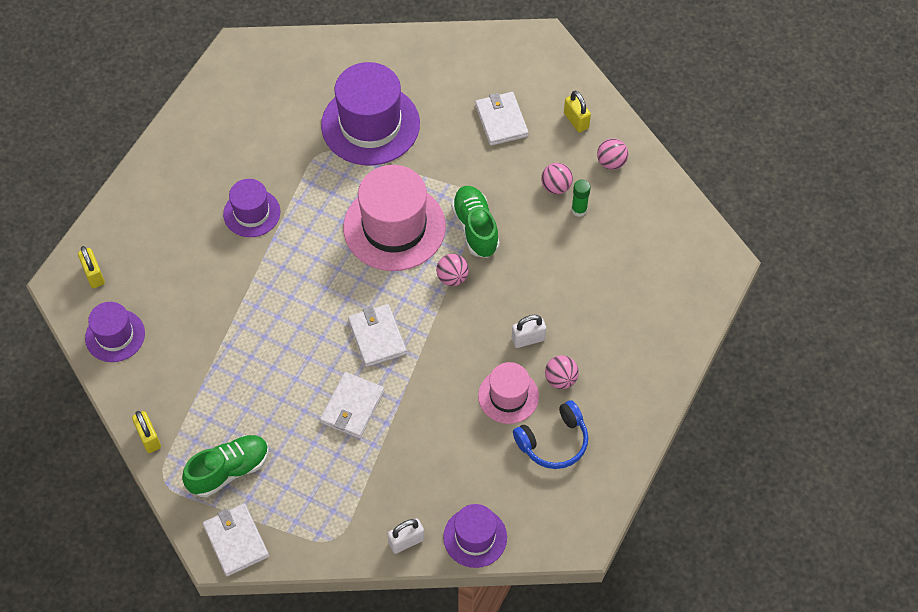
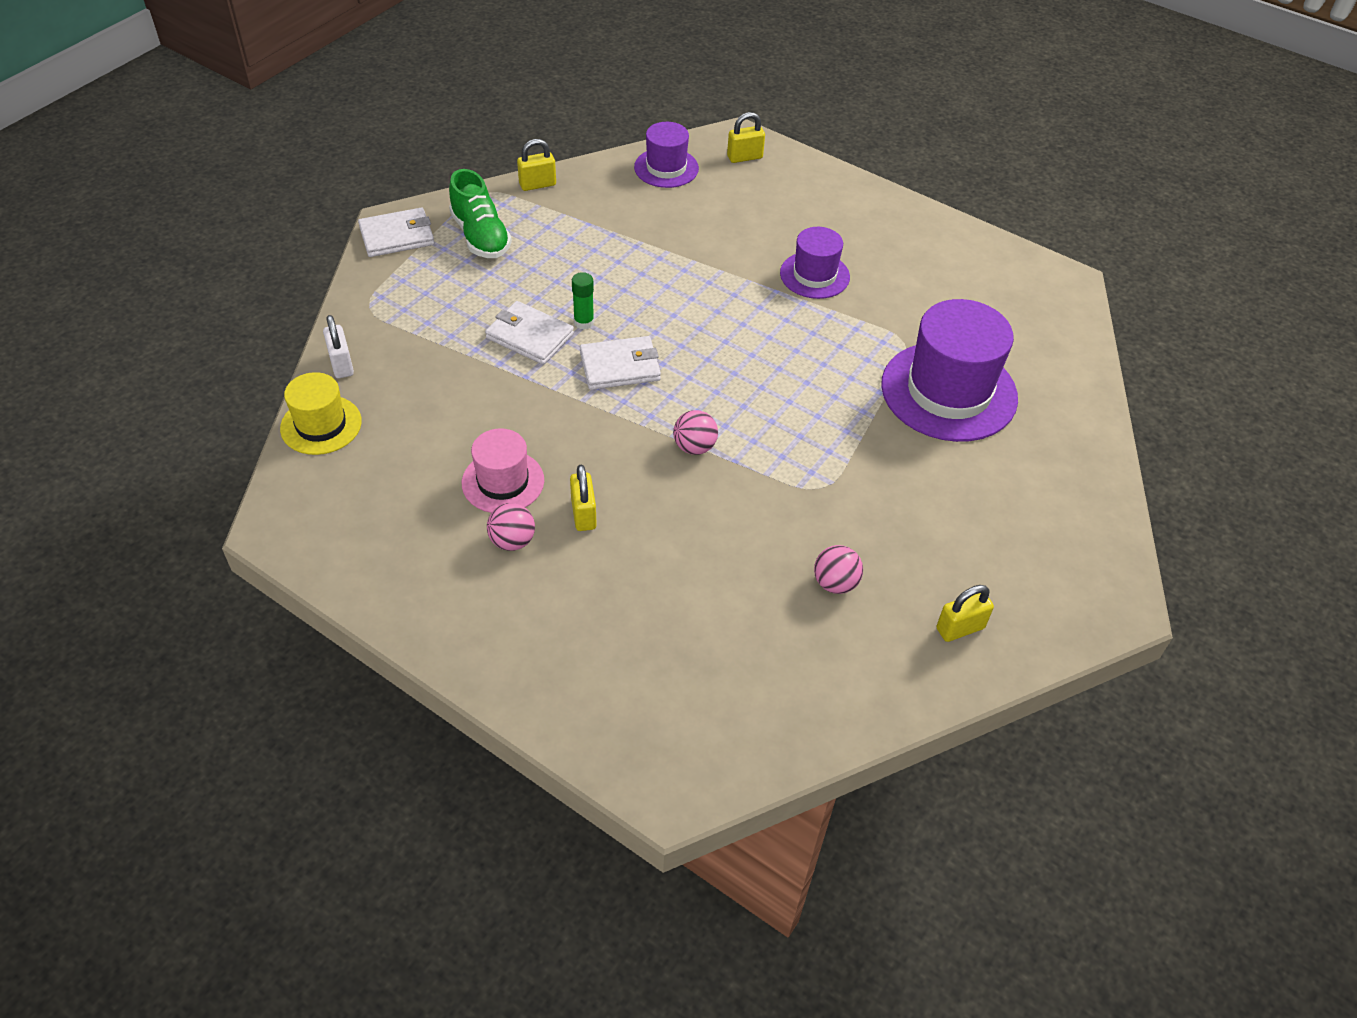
camera: 95 degrees right, 10 degrees down
(394, 227) = (781, 398): pink hat -> none
(475, 228) = (771, 480): green shoe -> none
(475, 537) = (321, 425): purple hat -> yellow hat
(501, 120) = (958, 533): white wallet -> none
(528, 339) = (583, 514): white padlock -> yellow padlock
(553, 442) = (421, 520): blue headphones -> none
(579, 210) = (791, 606): green glue stick -> green glue stick (584, 322)
(611, 162) = (878, 663): pink ball -> none

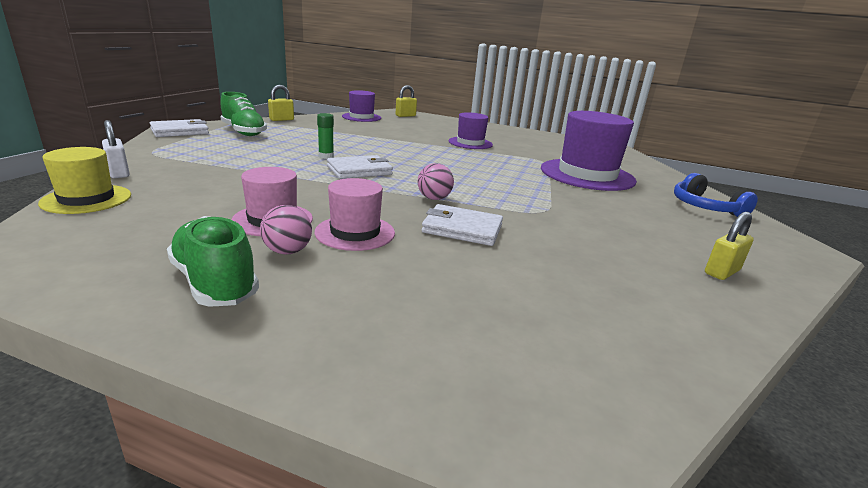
camera: 15 degrees left, 25 degrees down
(448, 582) = (215, 283): none -> green shoe
(529, 336) = (285, 161): white wallet -> white wallet (462, 229)
(583, 514) = (355, 232): yellow padlock -> pink hat
(835, 583) = (599, 255): pink ball -> none
(1065, 495) = (705, 207): none -> blue headphones

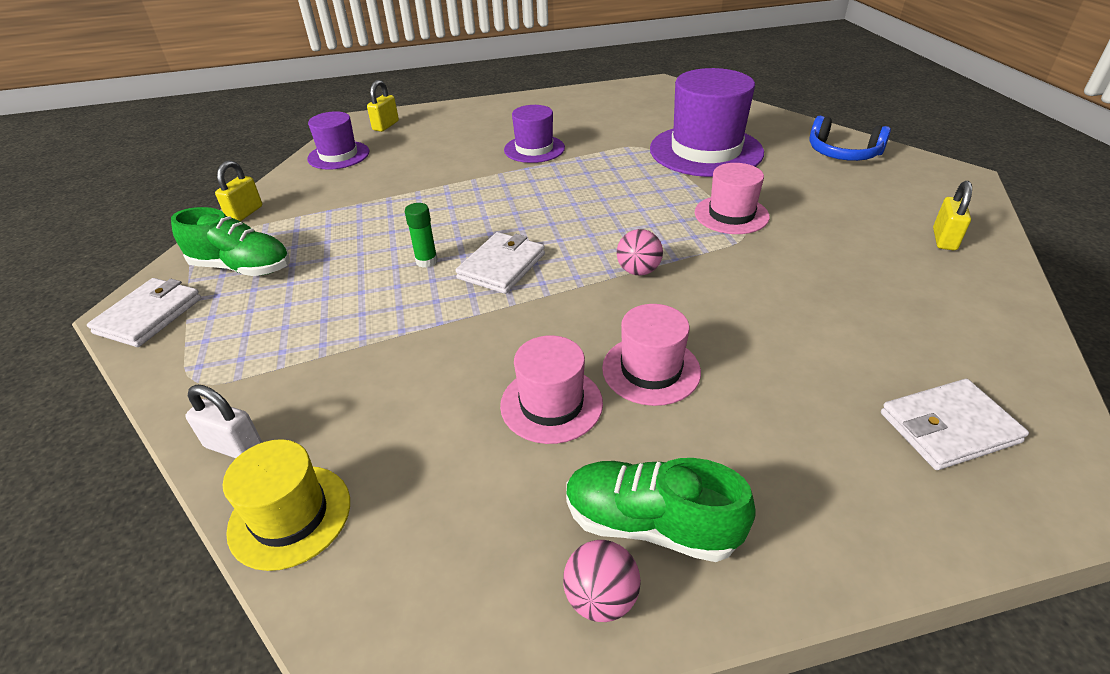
camera: 30 degrees left, 15 degrees up
(287, 251) = (638, 438): pink ball -> pink ball (601, 598)
(462, 229) = (723, 303): white wallet -> white wallet (948, 428)
(549, 201) = (731, 215): none -> pink hat

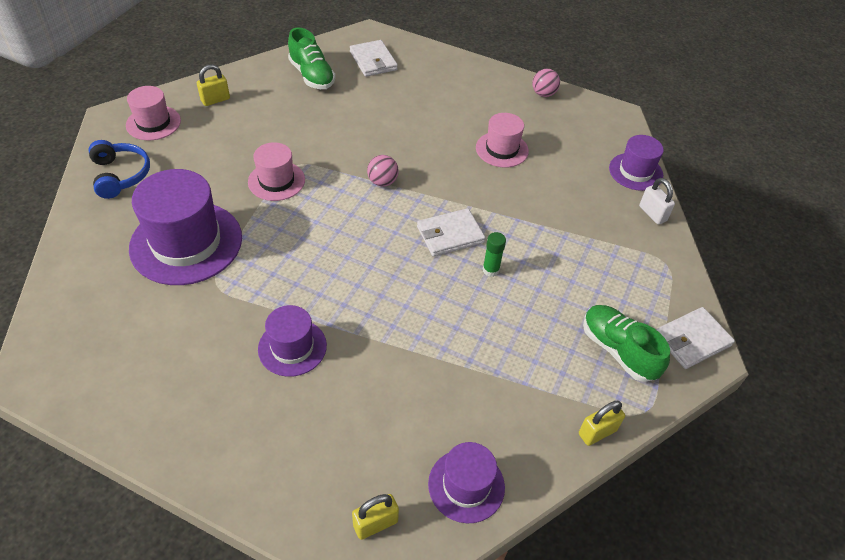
camera: 145 degrees left, 10 degrees up
(290, 516) = (635, 171): yellow hat -> purple hat
(650, 525) = (509, 98): green shoe -> green shoe (312, 75)
(651, 370) = (445, 136): pink hat -> pink hat (153, 123)
(948, 428) = (373, 61): white wallet -> white wallet turned 45 degrees clockwise

